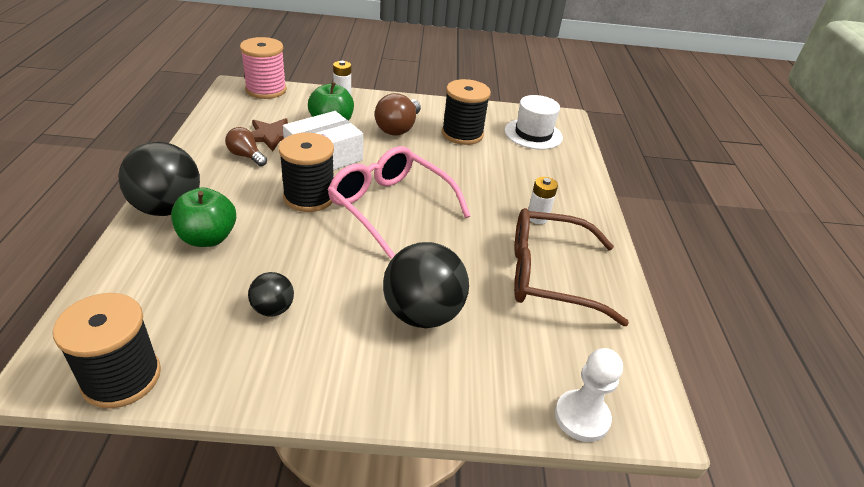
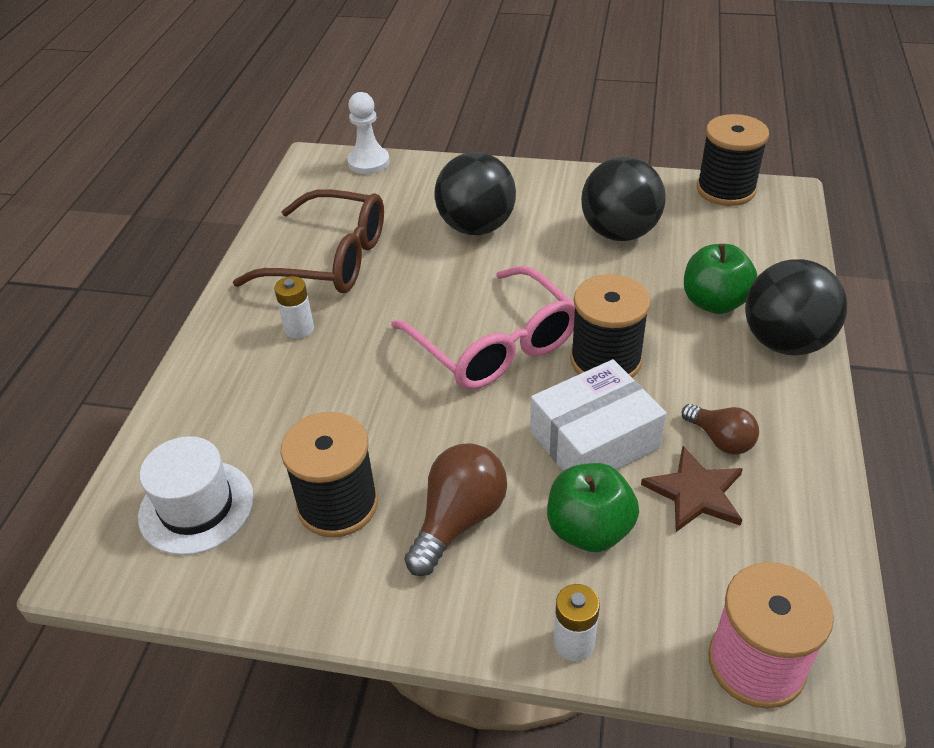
camera: 165 degrees left, 5 degrees up
(273, 309) = (619, 233): black ball -> black ball, size x1.94

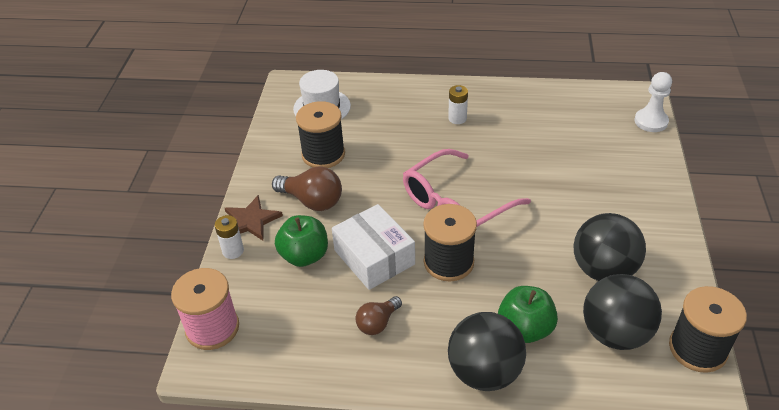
camera: 85 degrees right, 0 degrees up
(330, 259) = (528, 120): brown glasses -> none
(476, 227) = (585, 186): black ball -> black ball (615, 333)
(695, 493) = (332, 307): brown star -> brown star (251, 220)

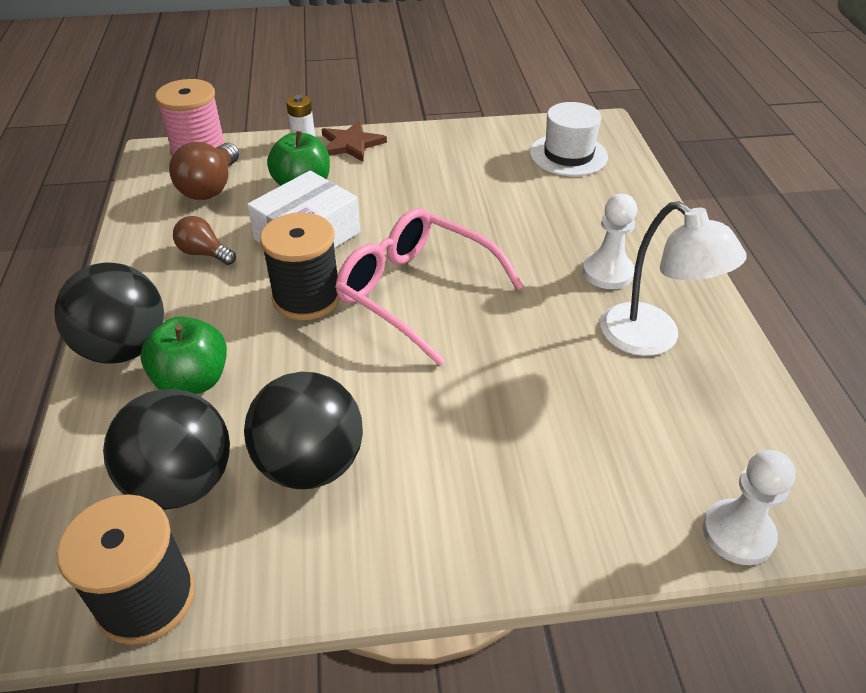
camera: 75 degrees right, 0 degrees up
(312, 201) = (392, 177): brown light bulb -> brown light bulb (211, 187)
(323, 154) = (477, 171): black spool -> none
(457, 118) = (607, 272): white battery -> white pawn
(519, 115) = (652, 339): none -> white lamp

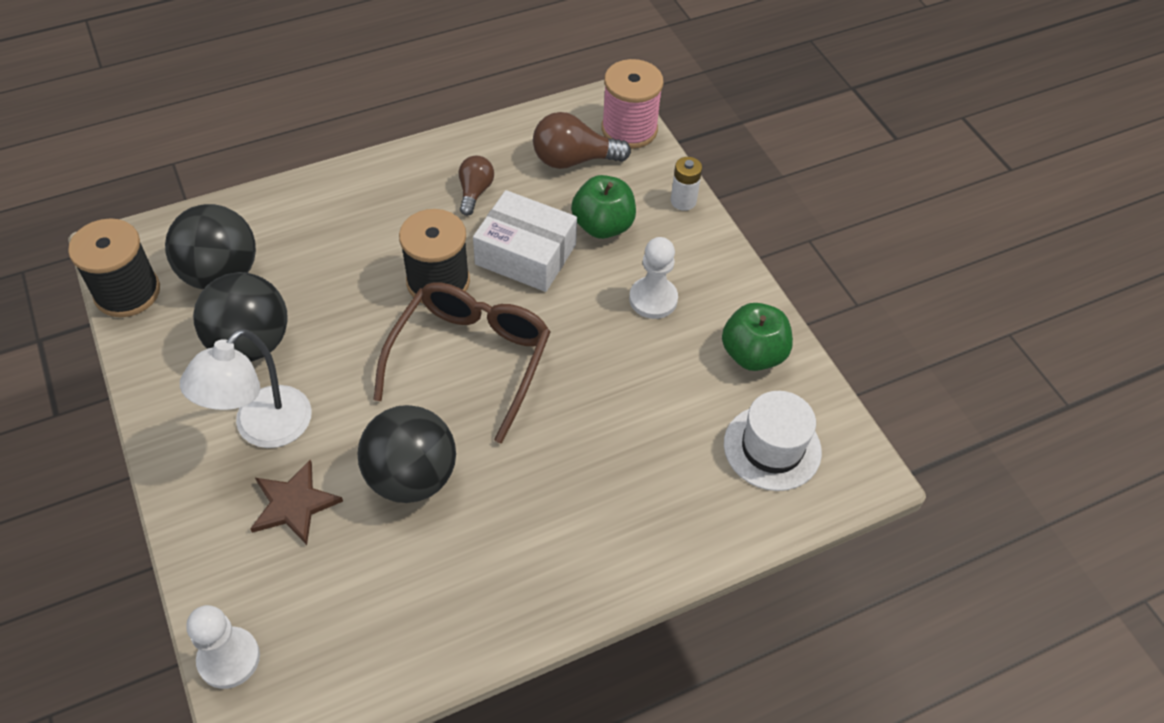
camera: 70 degrees right, 10 degrees up
(125, 348) = (344, 189): black ball -> black ball (411, 477)
(193, 381) = (320, 243): green apple -> green apple (753, 354)
(351, 144) = (698, 240): brown star -> brown star (294, 504)
(416, 292) = (470, 359): pink glasses -> brown glasses
(607, 272) = (554, 518): white pawn -> white pawn (653, 299)
(652, 339) = (459, 571): white lamp -> white lamp (262, 429)

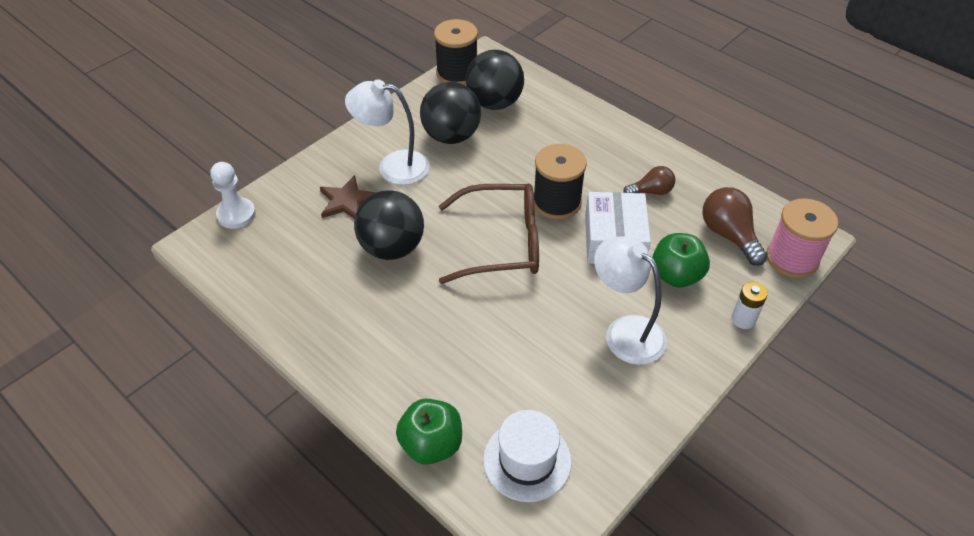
camera: 70 degrees right, 5 degrees down
(653, 299) = (625, 331): white pawn -> white lamp
(753, 354) = (614, 418): green apple -> green apple (431, 444)

